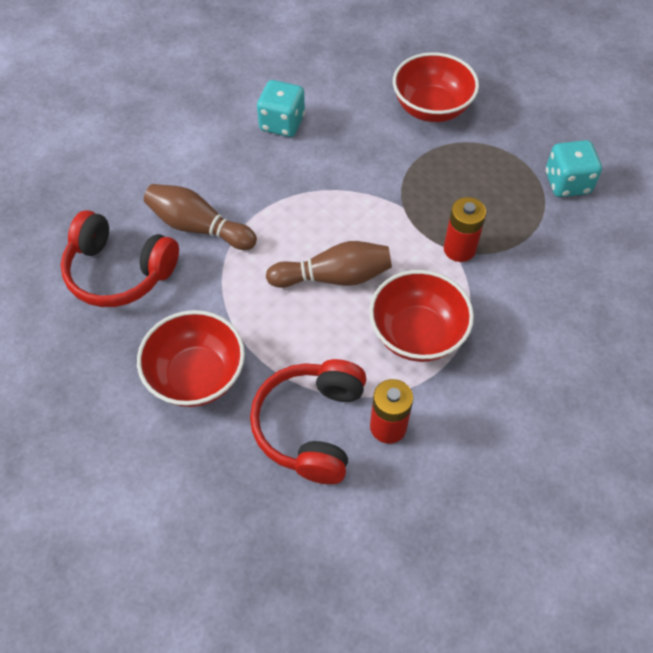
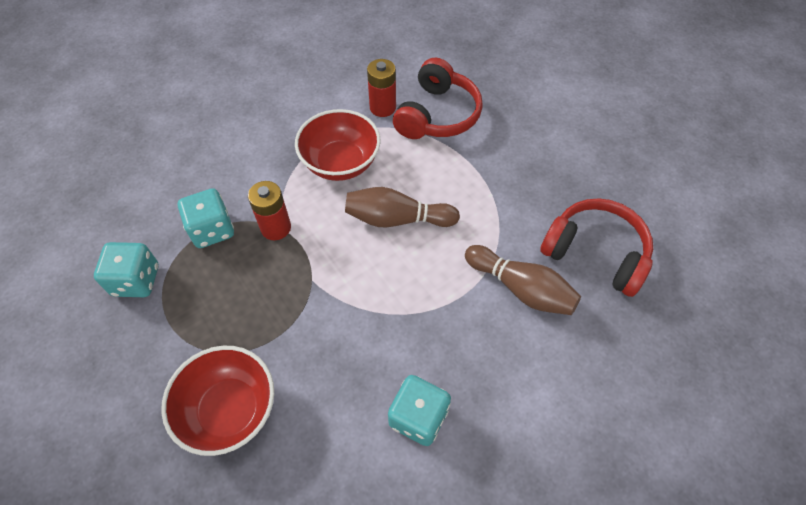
camera: 170 degrees left, 0 degrees up
(196, 376) = (521, 157): red bowl -> none
(523, 237) = (212, 230): none -> turquoise dice

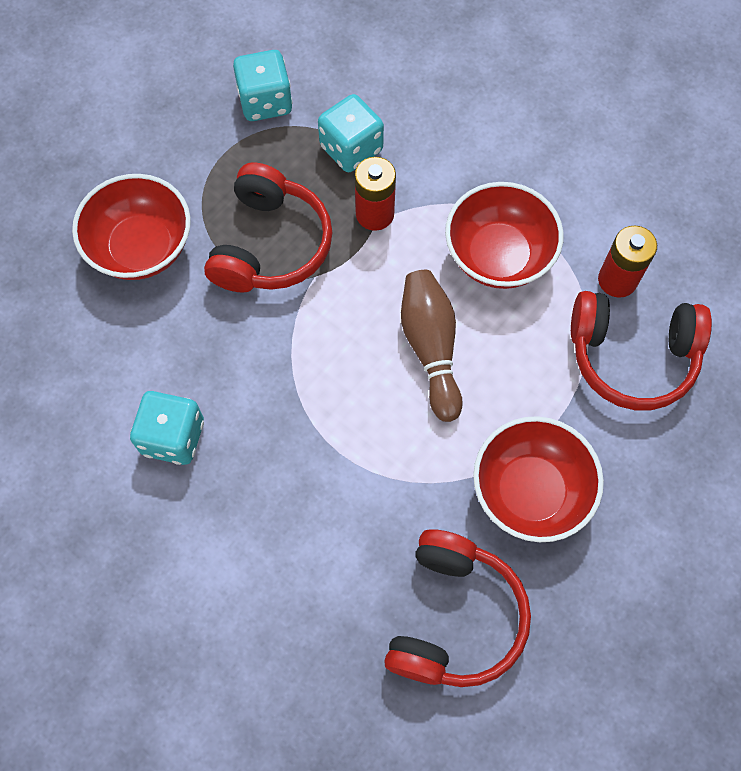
camera: 75 degrees right, 10 degrees up
(271, 305) = (270, 245): none -> red headphones
(515, 189) = (530, 491): none -> red bowl
(521, 288) = (369, 524): brown bowling pin -> none

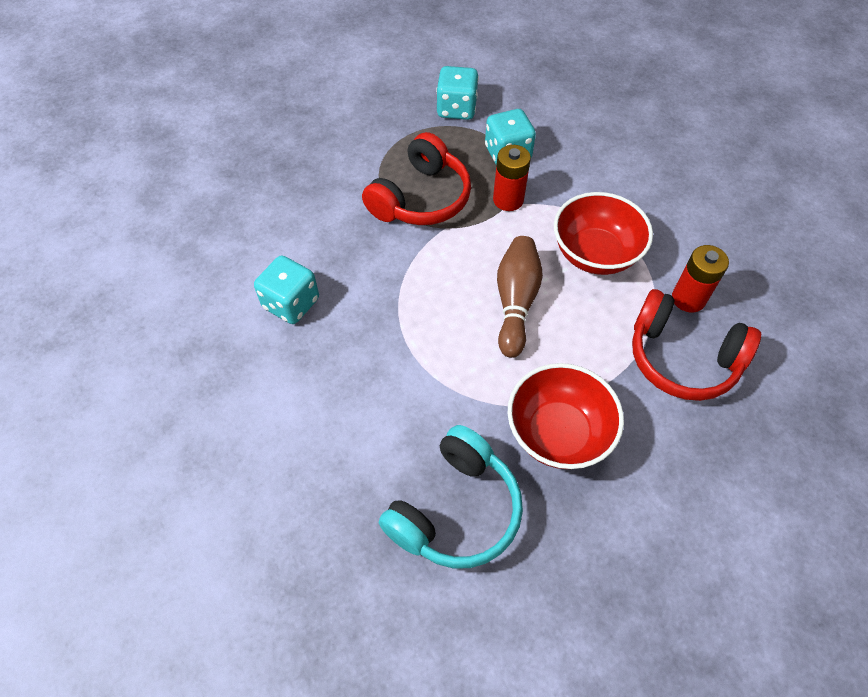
camera: 20 degrees right, 10 degrees down
(141, 247) = (327, 174): red bowl -> none
(454, 617) = (455, 510): red headphones -> turquoise headphones

